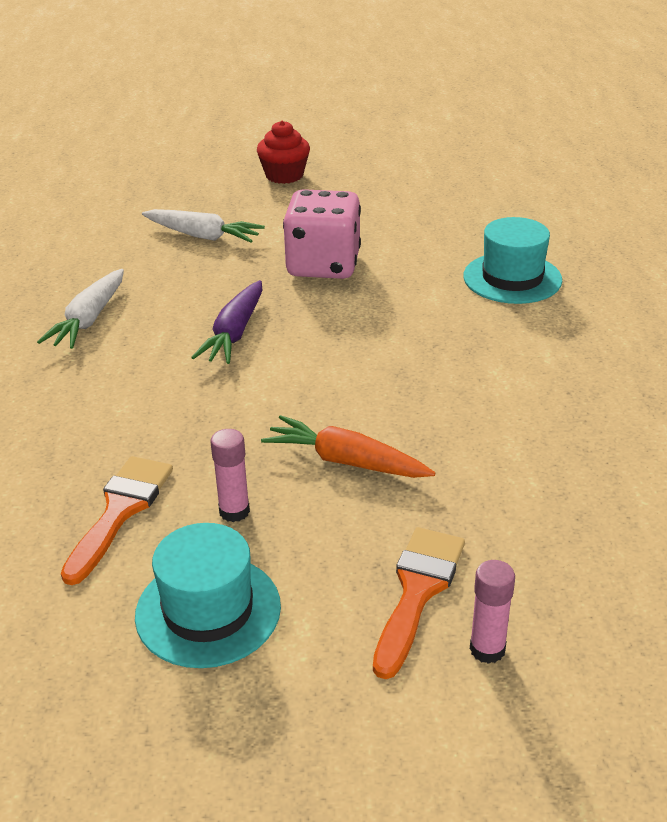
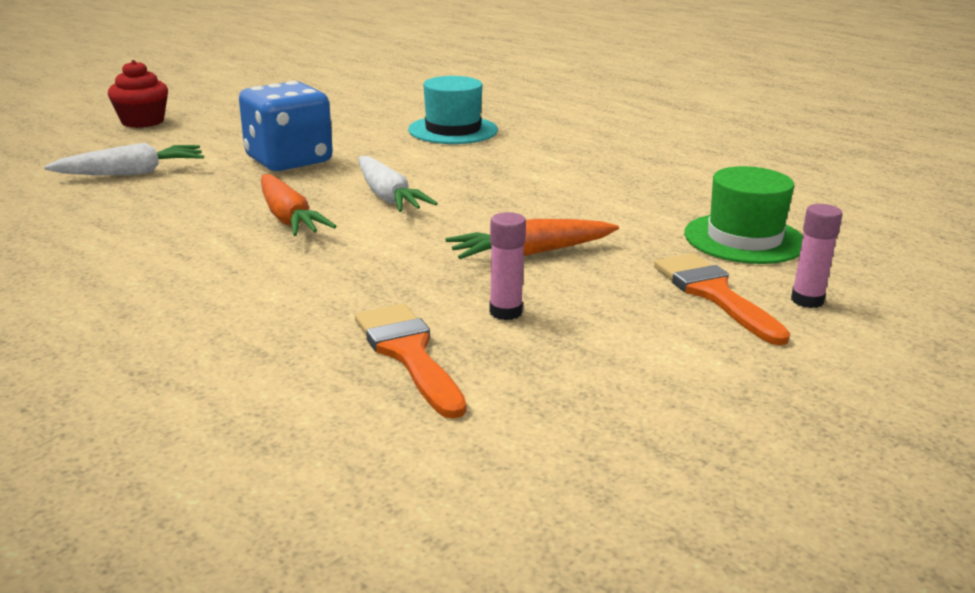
camera: 45 degrees left, 10 degrees down
(89, 319) = (113, 254): white carrot -> white carrot (388, 196)
(208, 611) = (604, 372): turquoise hat -> none
(234, 333) = (288, 218): purple carrot -> orange carrot
(323, 265) = (289, 161): pink dice -> blue dice
(559, 547) = (744, 239): none -> green hat

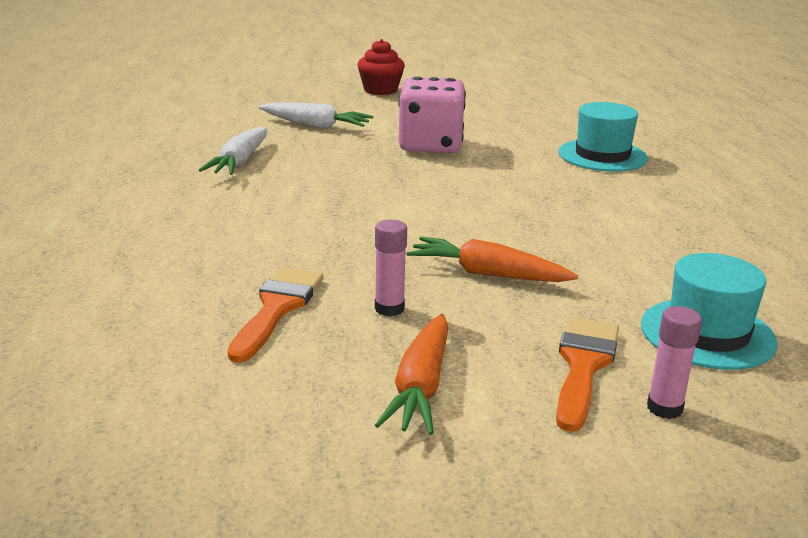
camera: 40 degrees right, 0 degrees up
(288, 218) = (360, 188): orange carrot -> orange carrot (421, 387)
(289, 161) = (430, 145): blue dice -> pink dice
(388, 196) = (455, 194): white carrot -> white carrot (240, 162)
(744, 239) = (707, 334): green hat -> turquoise hat

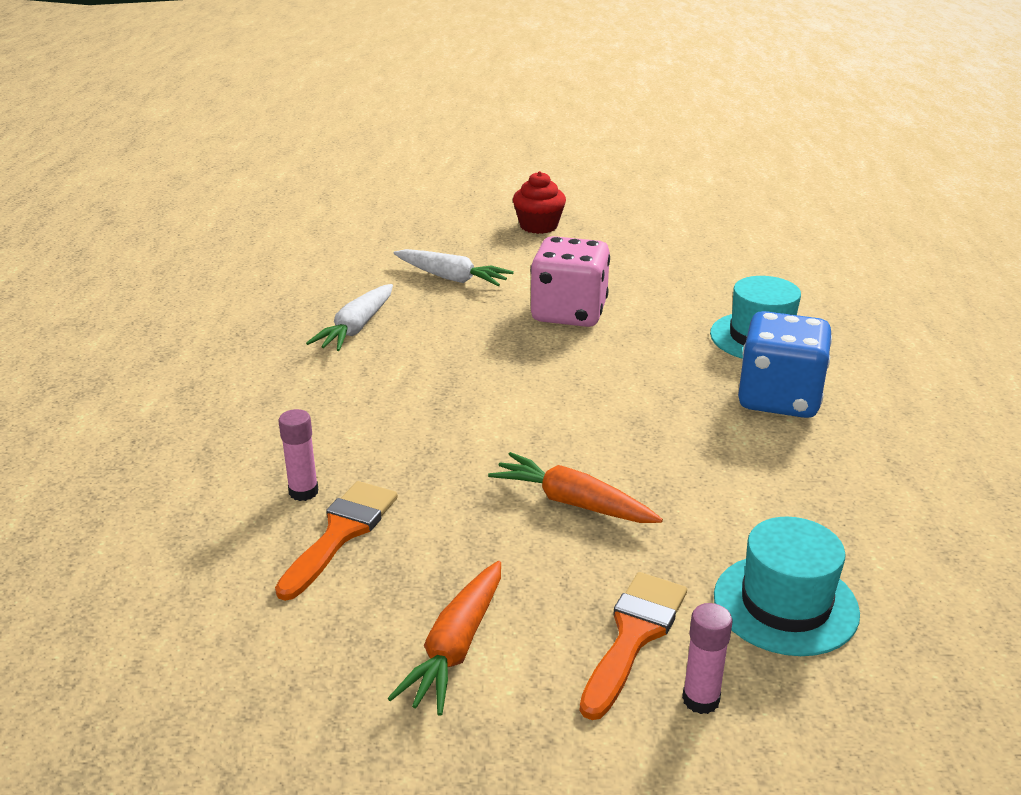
camera: 10 degrees right, 5 degrees up
(389, 308) = (454, 542): pink glue stick -> pink glue stick (303, 492)
(636, 194) = (779, 398): none -> blue dice

